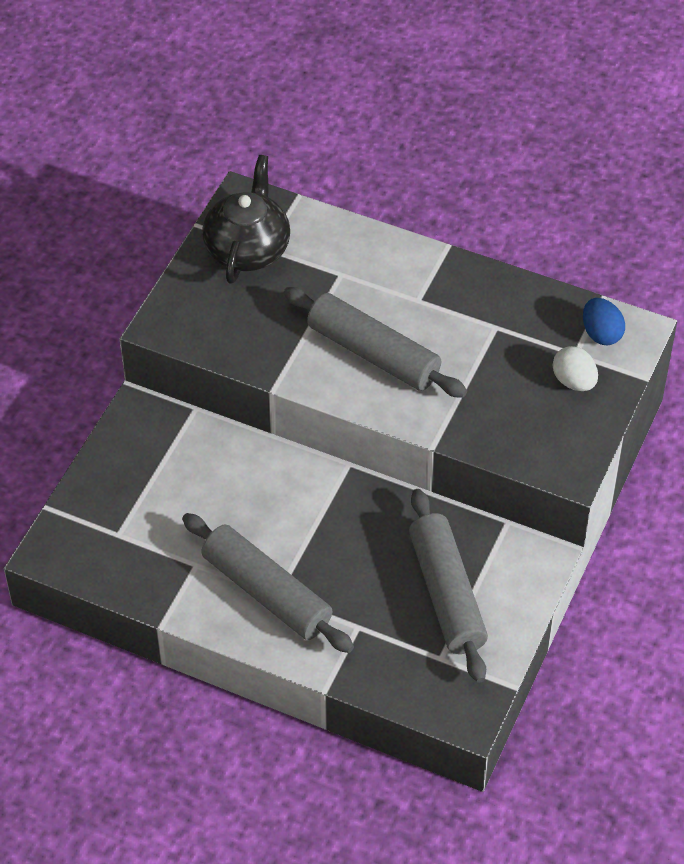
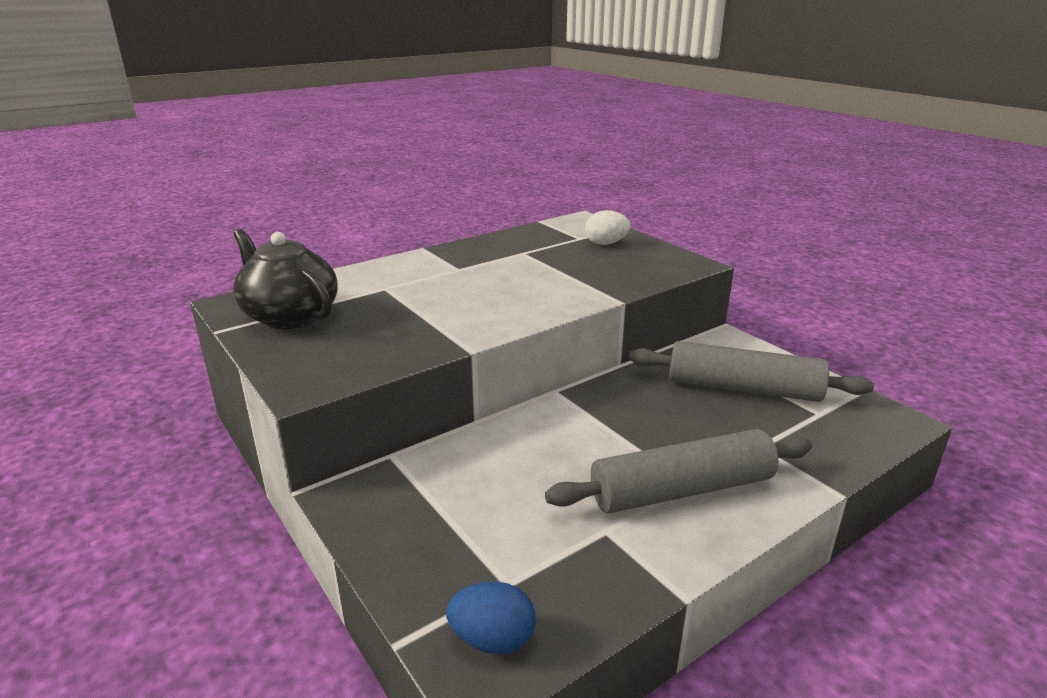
camera: 60 degrees left, 25 degrees down
(373, 353) = (490, 297): grey rolling pin -> none
(601, 334) = (571, 227): blue egg -> blue egg (492, 639)

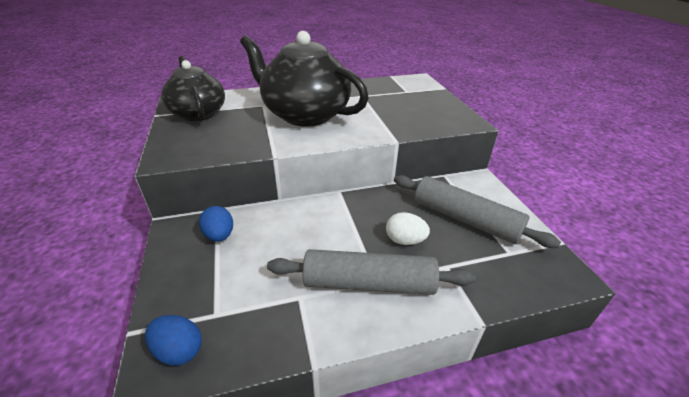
camera: 20 degrees right, 10 degrees up
(426, 487) = (219, 235): none -> blue egg
(463, 290) = (305, 114): none -> black teapot
(606, 243) = (420, 98): white egg -> white egg (405, 240)

